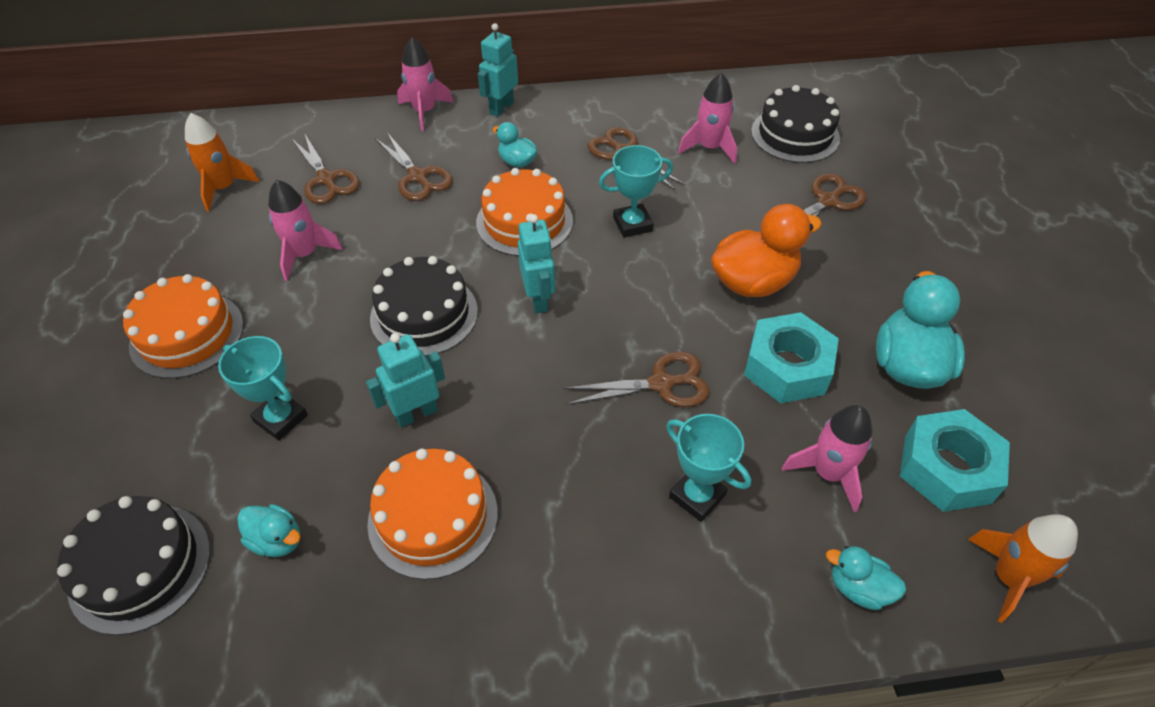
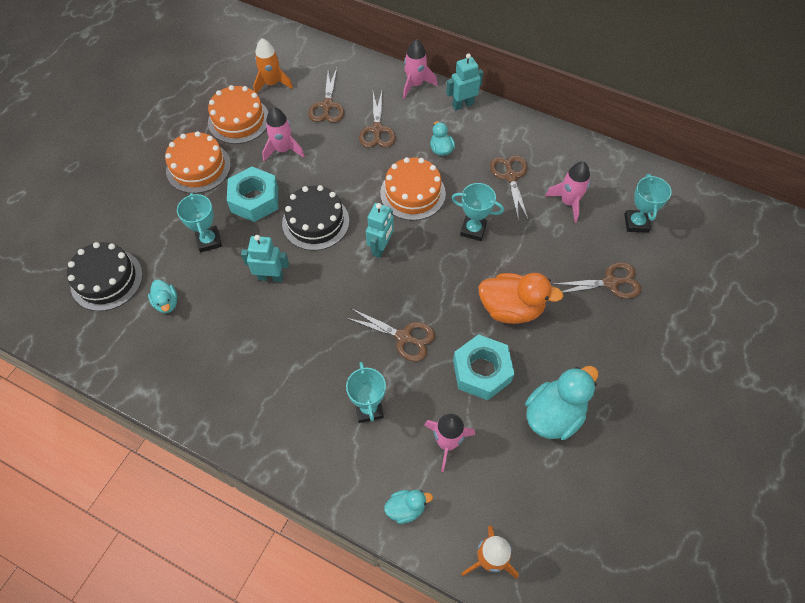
camera: 35 degrees right, 10 degrees up
(433, 517) = (238, 336): orange cake -> orange cake (238, 120)
(795, 135) = (636, 223): black cake -> turquoise trophy
(858, 588) = (406, 508): turquoise duck -> turquoise duck turned 105 degrees clockwise
(947, 468) = (515, 484): turquoise nut -> turquoise nut (255, 200)

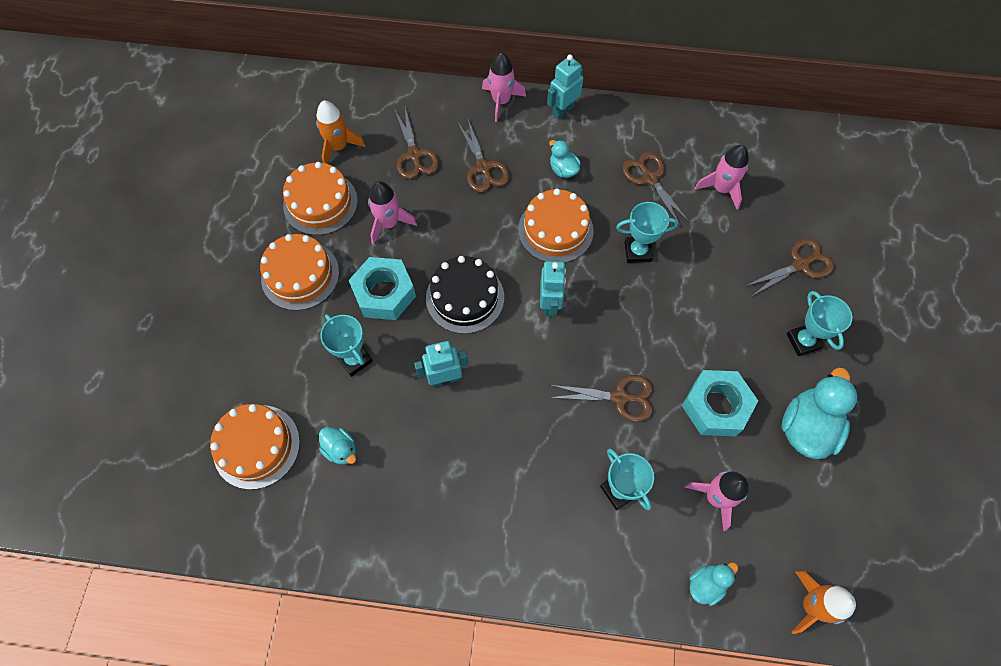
camera: 20 degrees left, 5 degrees up
(106, 279) = (256, 446): black cake -> orange cake
(511, 308) = (714, 327): orange duck -> none
(636, 223) = (797, 191): turquoise trophy -> turquoise trophy (803, 341)

